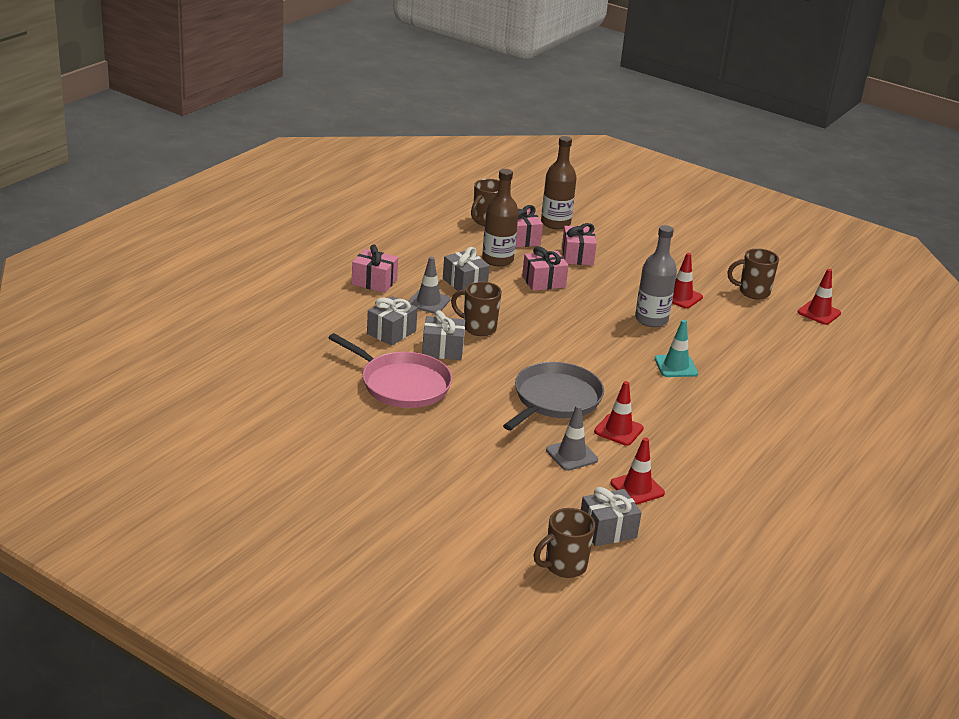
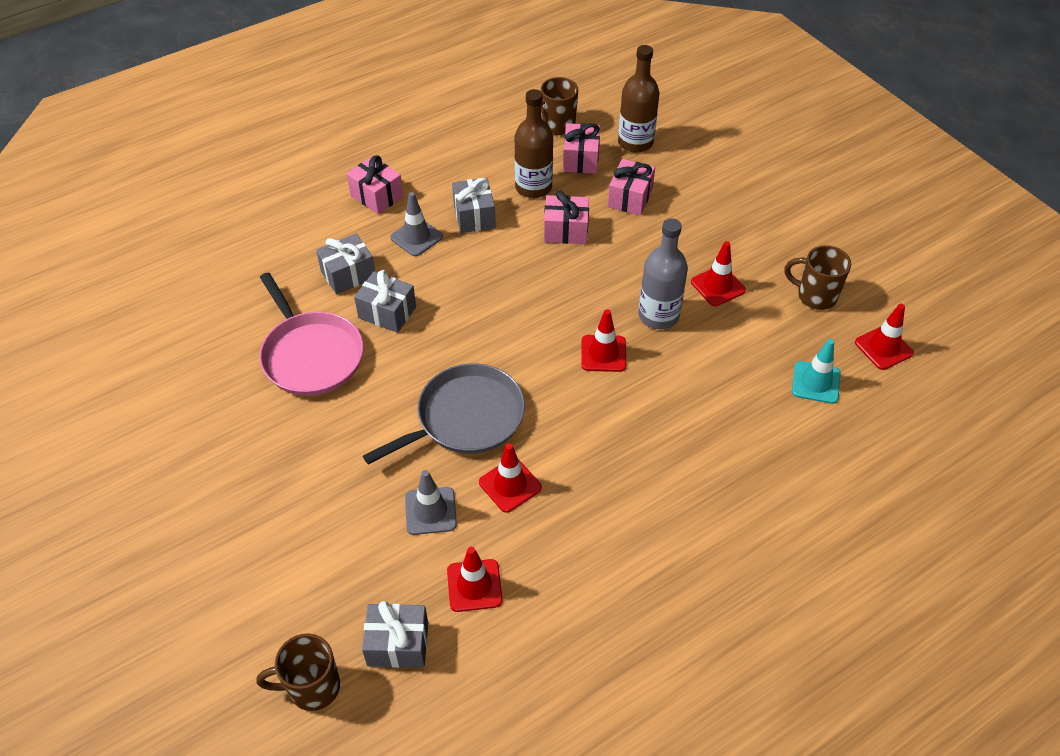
camera: 25 degrees right, 20 degrees up
(478, 328) = (447, 287): brown mug -> none
(628, 347) = (603, 353): none -> red traffic cone
(676, 366) = (643, 398): turquoise traffic cone -> turquoise traffic cone (816, 382)

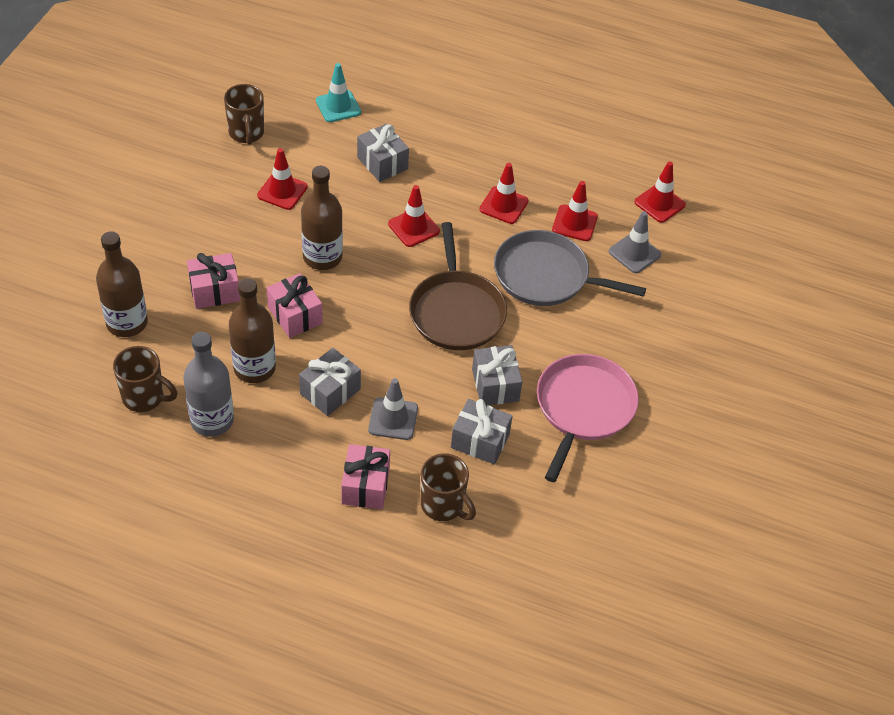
camera: 130 degrees left, 0 degrees up
(312, 687) = (795, 242): brown mug -> brown mug (443, 505)
(398, 644) = (730, 218): grey gift -> grey gift (382, 163)
(483, 330) = (456, 311): none -> brown pan
(580, 159) = (185, 352): pink gift -> none
(616, 275) = (322, 257): none -> brown bottle
(658, 315) = (345, 213): grey bottle -> grey bottle (212, 420)
(883, 348) = (272, 83): red traffic cone -> red traffic cone (503, 205)

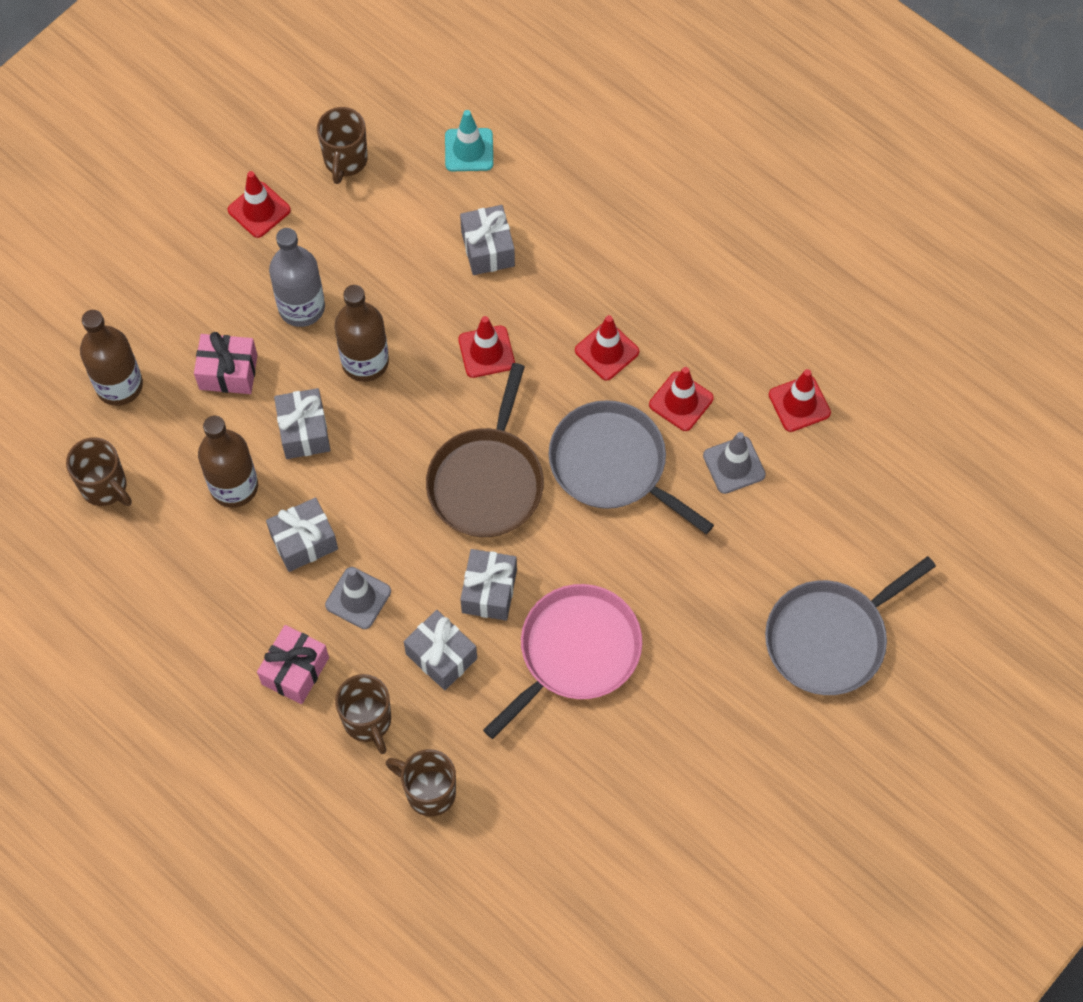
camera: 25 degrees right, 15 degrees up
(212, 420) = (165, 538): grey bottle -> grey bottle (301, 307)
(282, 191) = (355, 256): red traffic cone -> red traffic cone (259, 210)
(295, 315) = (304, 431): pink gift -> grey gift
(518, 542) = (429, 792): none -> brown mug
(765, 345) = (830, 638): none -> grey pan

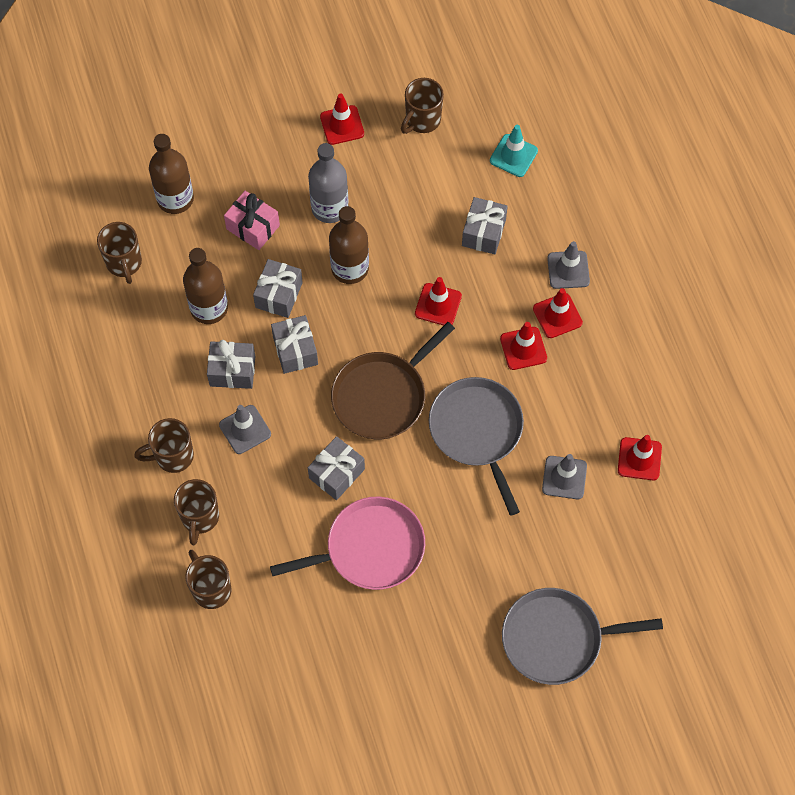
camera: 30 degrees right, 0 degrees up
(295, 671) = (173, 456): pink gift -> brown mug
(441, 656) = (276, 500): grey gift -> grey gift (295, 350)
(602, 243) = (568, 270): none -> grey traffic cone
(681, 401) = (554, 412): red traffic cone -> red traffic cone (557, 316)

